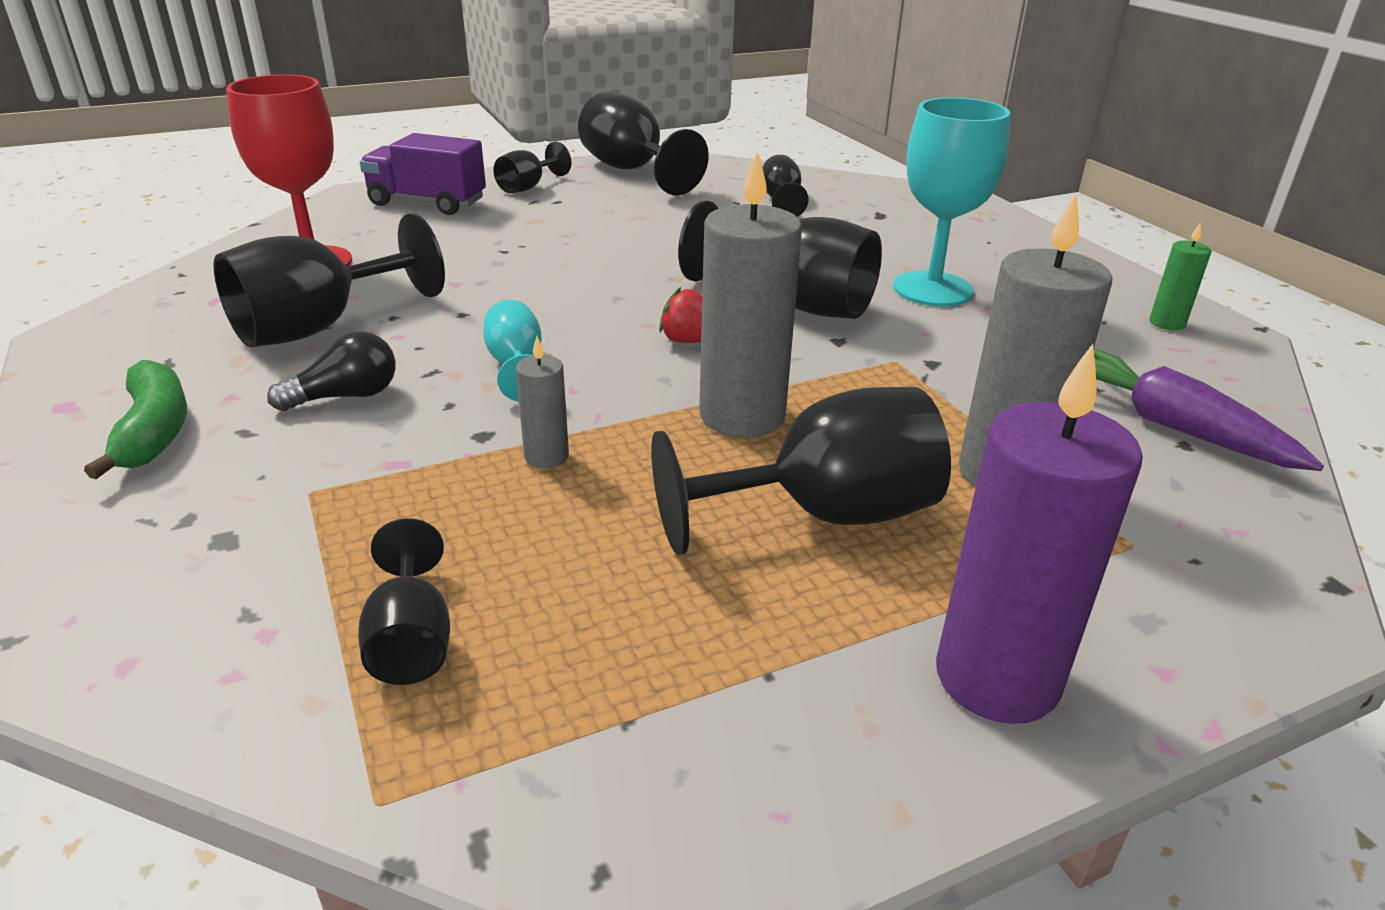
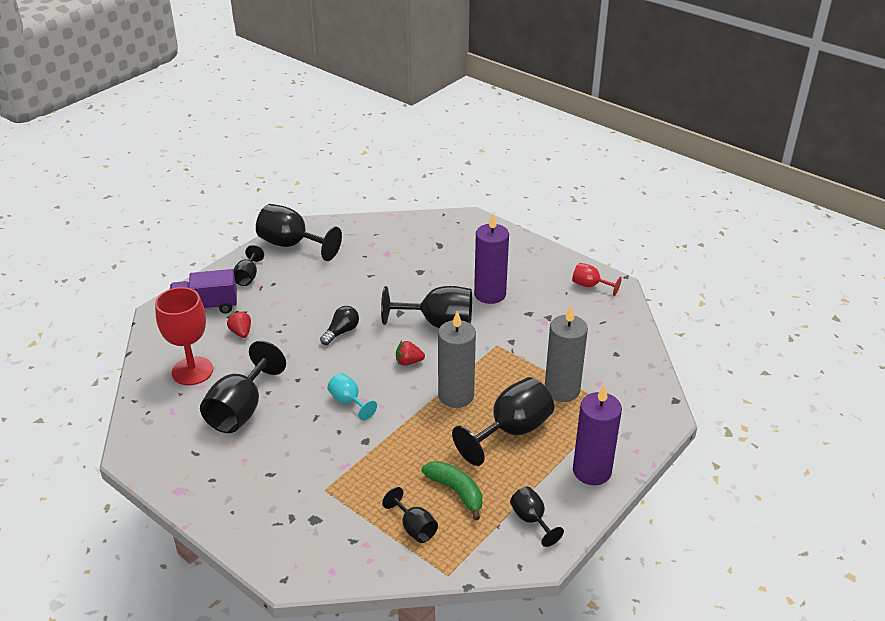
camera: 25 degrees left, 5 degrees up
(154, 431) = (233, 487): green banana -> green banana (456, 491)
(346, 396) = (293, 442): black light bulb -> black light bulb (341, 332)
(442, 239) = (241, 332): none -> red strawberry
(546, 456) = (398, 442): grey candle -> none
(781, 201) = (386, 248): black goblet -> black goblet (531, 520)
(932, 289) = (490, 294): turquoise goblet -> purple candle
(1167, 323) = (590, 286): green candle -> red goblet
(1169, 425) = (608, 346): purple carrot -> none

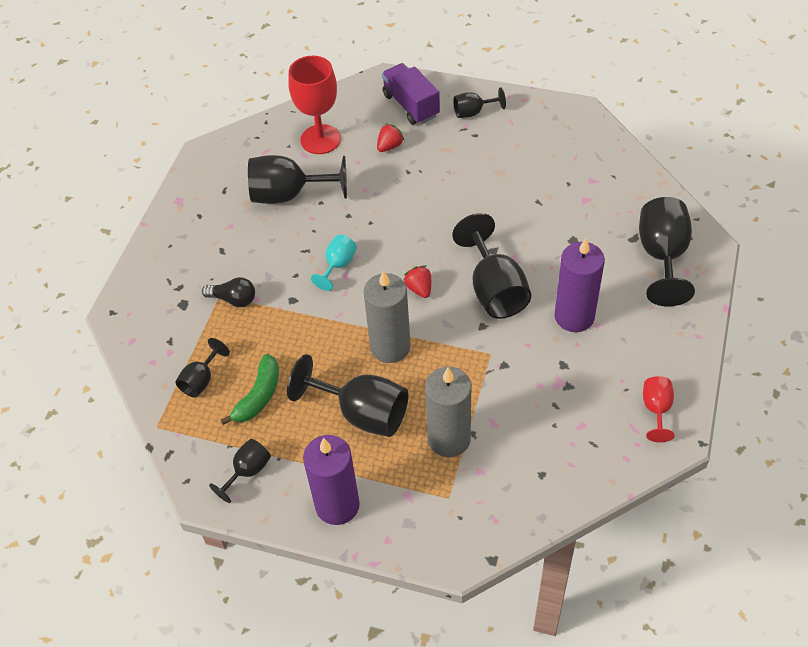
camera: 70 degrees right, 15 degrees up
(292, 245) = (546, 120): black goblet -> black goblet (662, 256)
(341, 332) = (433, 217): black light bulb -> black light bulb (233, 299)

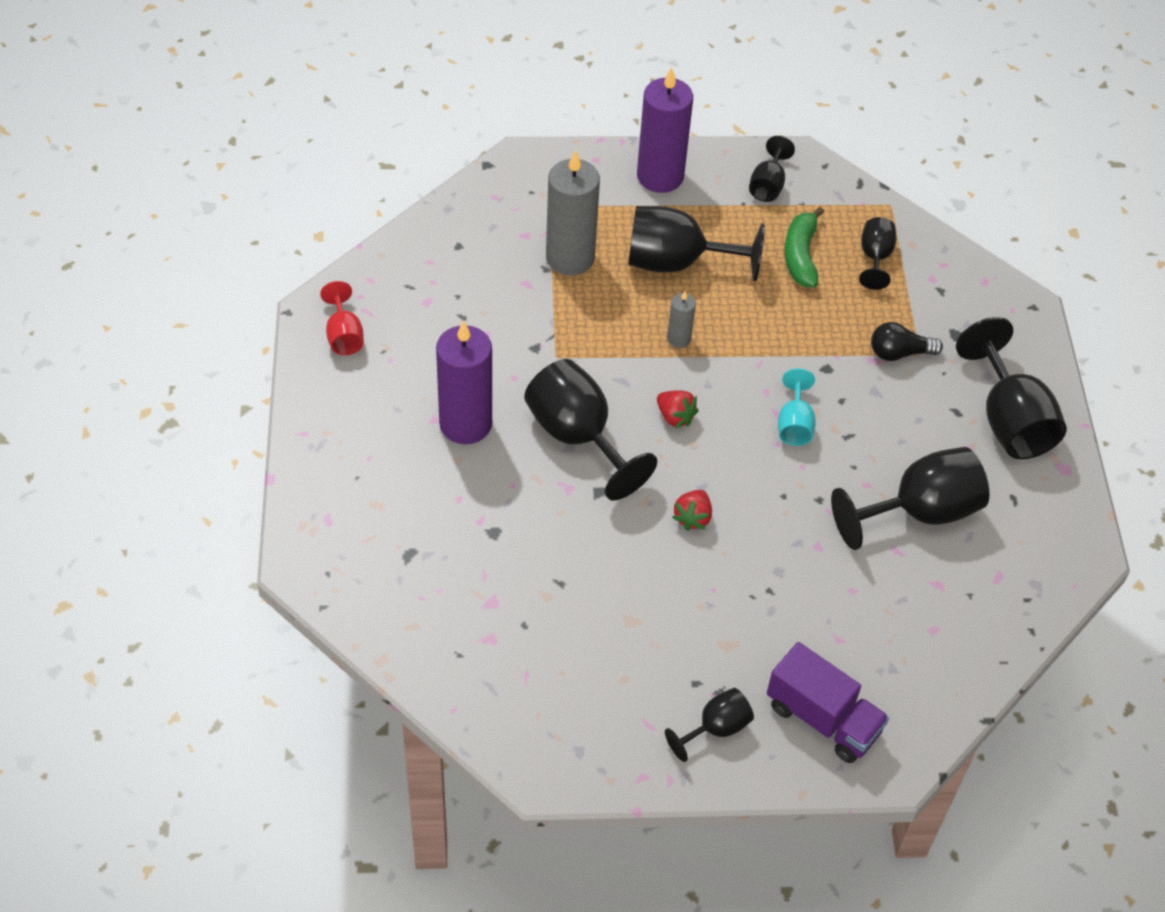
camera: 155 degrees right, 0 degrees up
(320, 139) = (929, 617): red goblet -> none
(389, 146) = (818, 629): red strawberry -> red strawberry (692, 518)
(390, 347) = (678, 339): grey candle -> grey candle, size x0.48
(662, 256) = (365, 534): black goblet -> black goblet (1008, 420)

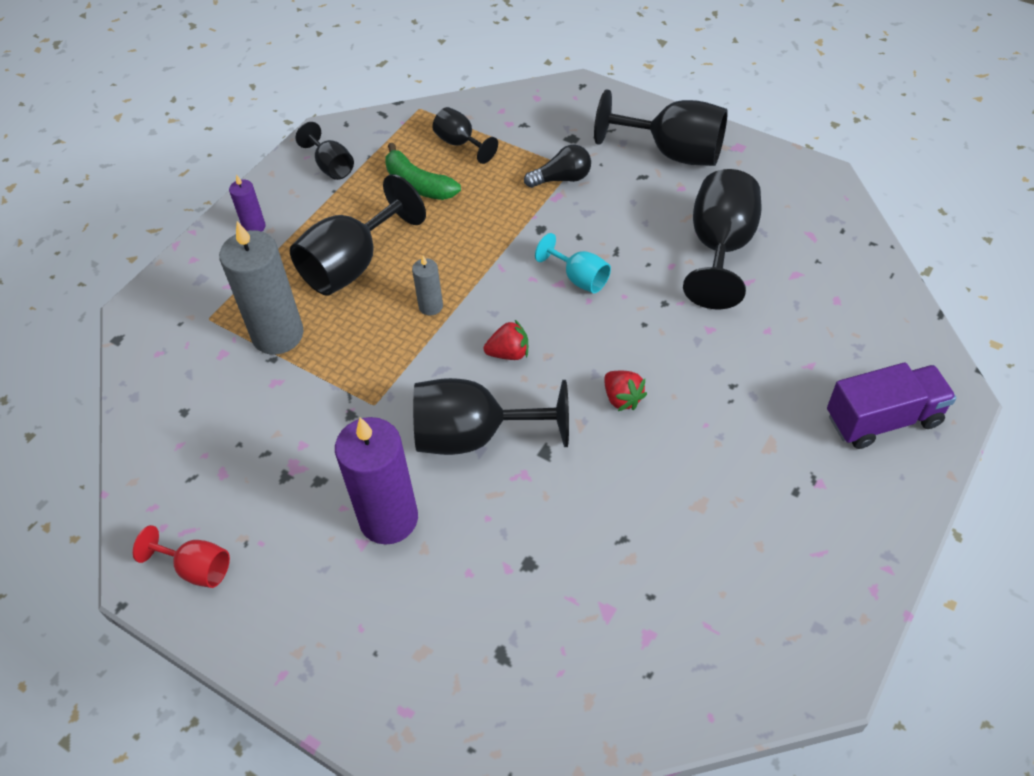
camera: 50 degrees left, 0 degrees up
(660, 176) = (254, 227): purple candle -> purple candle, size x0.48
(715, 728) = (852, 503): black goblet -> none
(899, 353) = (562, 178): black light bulb -> black light bulb turned 135 degrees counterclockwise

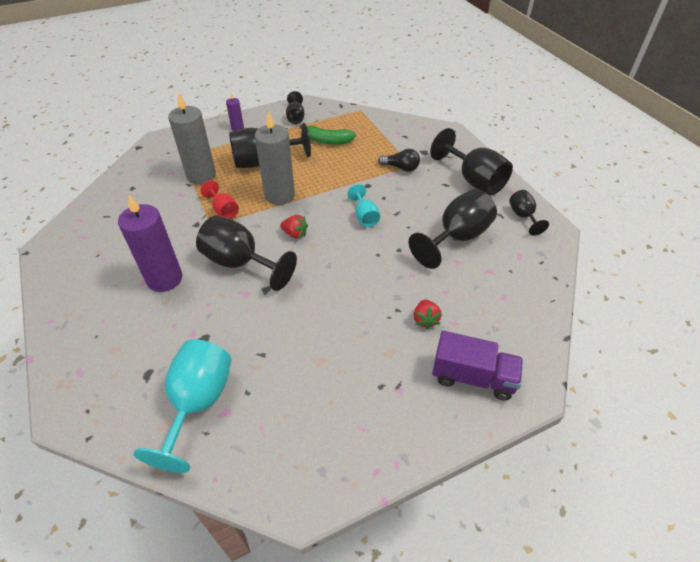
camera: 30 degrees right, 5 degrees down
(196, 568) = (68, 254): red goblet -> red goblet (223, 210)
(418, 184) = (327, 141): green banana -> green banana turned 60 degrees counterclockwise
(431, 306) = (279, 195): grey candle -> grey candle, size x2.09
(460, 143) = (365, 132): black goblet -> black goblet (523, 216)
(604, 647) = (198, 403): none -> turquoise goblet
(622, 398) = (330, 284): red strawberry -> red strawberry (425, 320)

